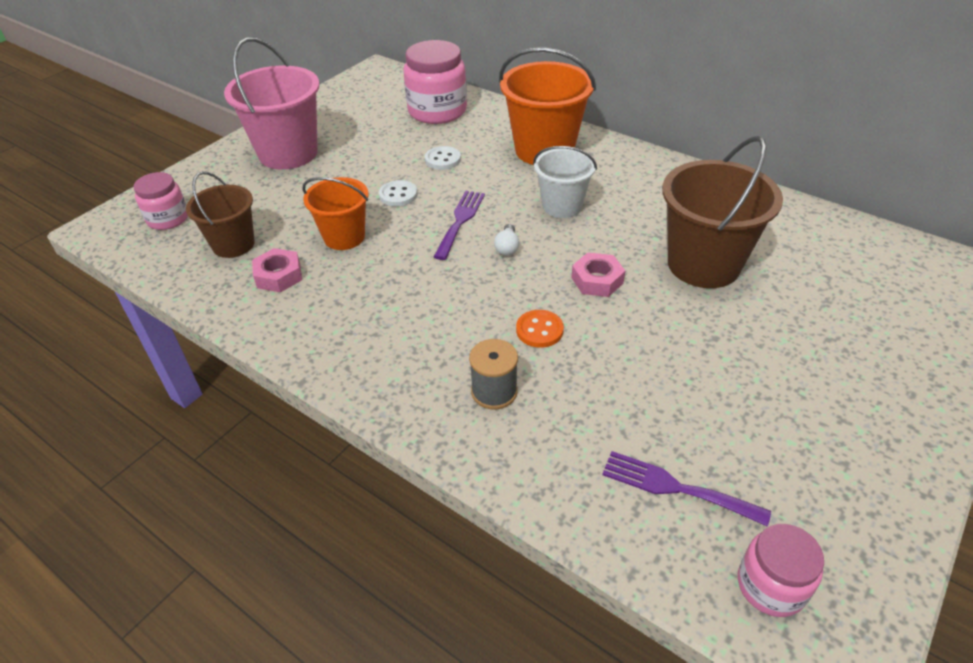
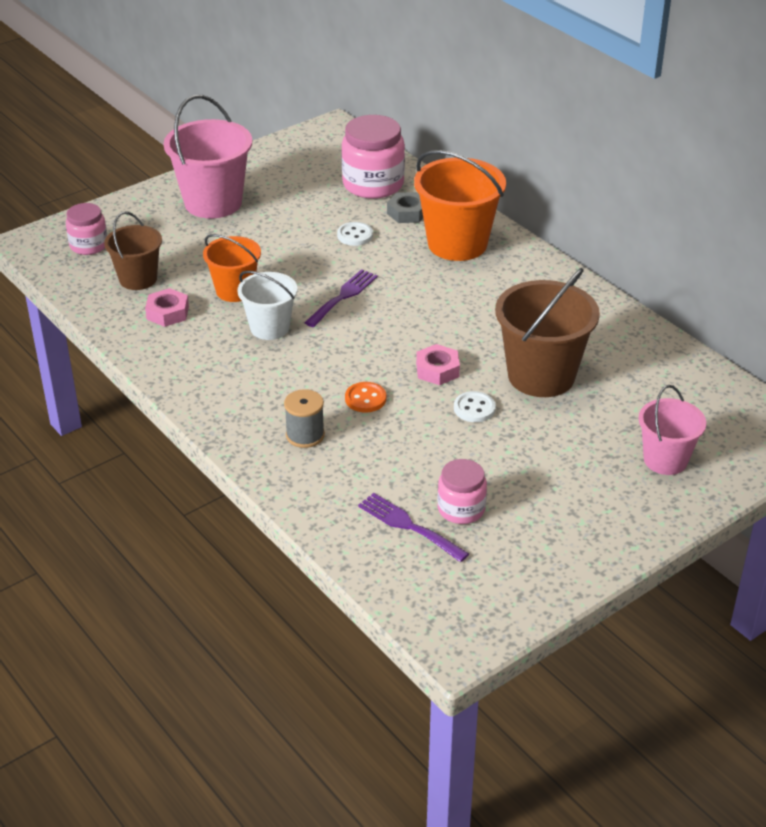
camera: 15 degrees right, 5 degrees down
(398, 195) = (298, 262): white button -> white button (474, 408)
(482, 130) = (407, 213): none -> grey nut
(507, 247) = (373, 327): white light bulb -> none
(562, 206) = (443, 300): white bucket -> white bucket (269, 328)
(771, 585) = (439, 595): pink jar -> pink jar (461, 509)
(887, 330) = (665, 460): none -> pink bucket

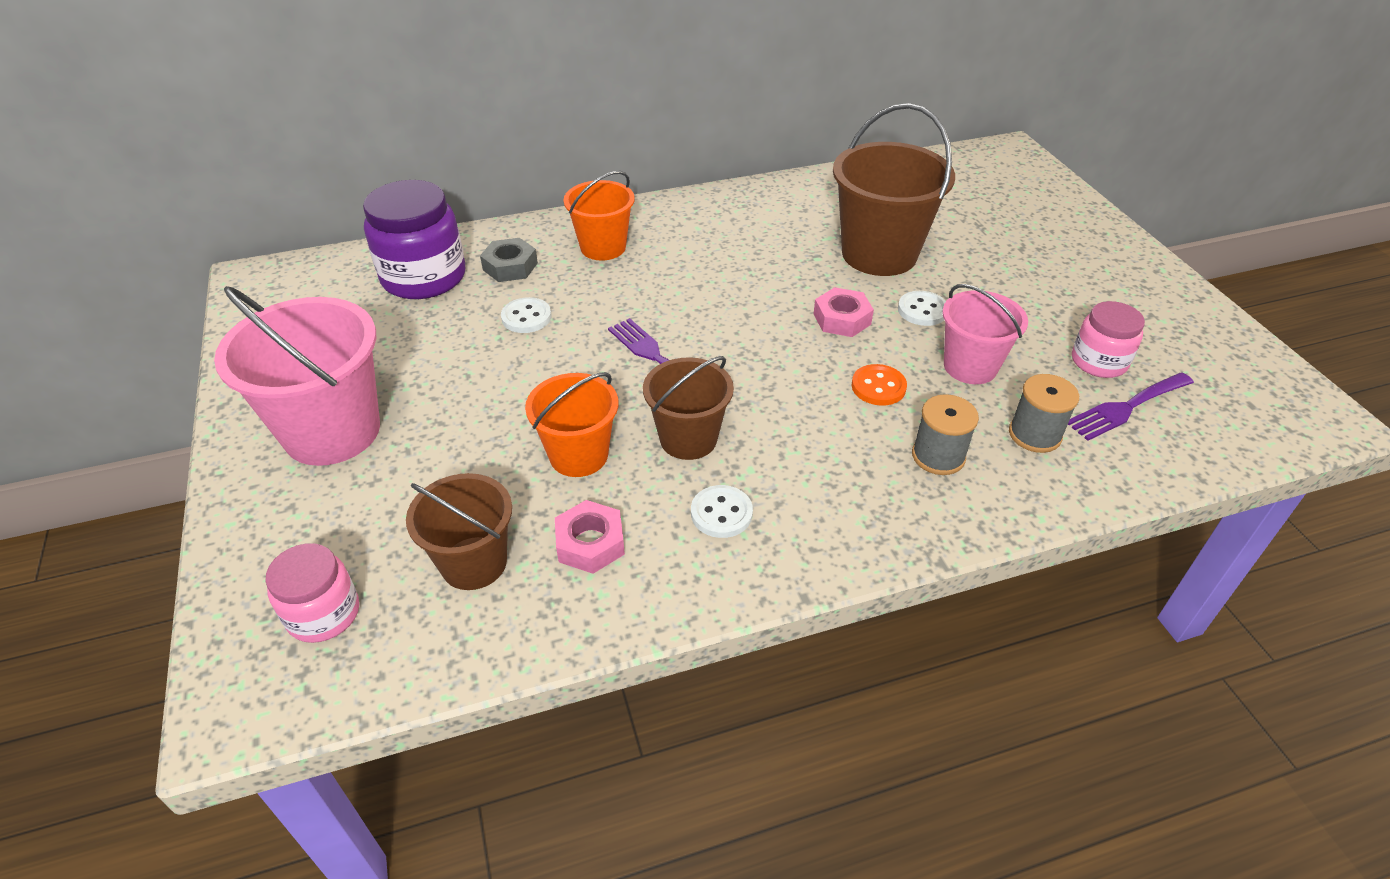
camera: 70 degrees left, 5 degrees up
(211, 354) = (721, 513): none -> white button
(269, 328) = (688, 439): white bucket -> brown bucket
(351, 479) = (1034, 434): none -> grey spool
(373, 184) = (424, 277): pink jar -> purple jar
(457, 244) = (603, 247): orange bucket -> orange bucket, size x0.61
(665, 460) = (1034, 220): pink bucket -> pink bucket (970, 366)

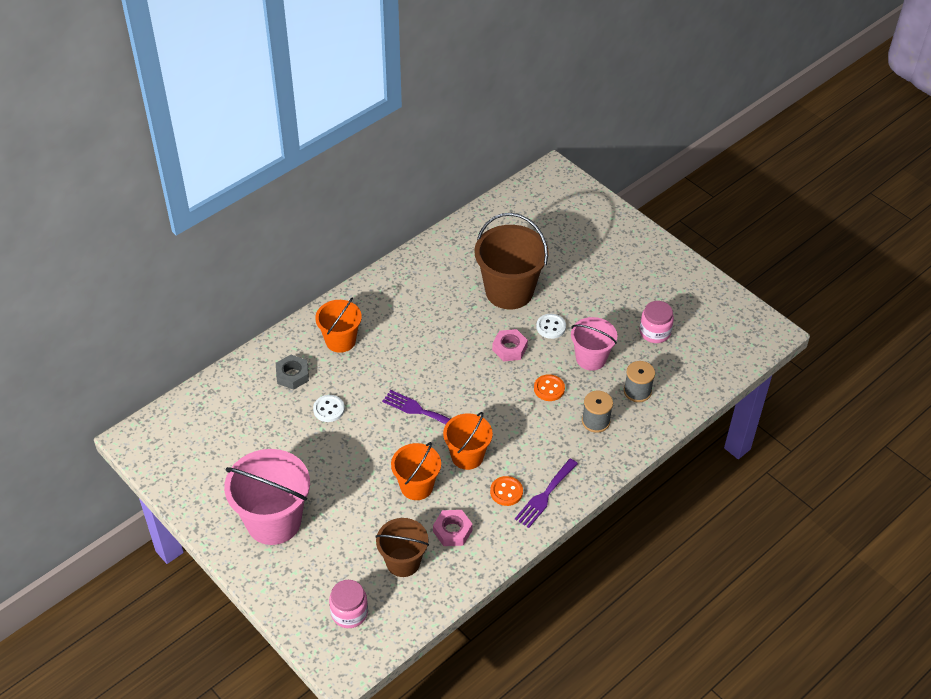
camera: 25 degrees left, 5 degrees up
(424, 277) = (244, 401): purple jar -> none
(688, 439) = (467, 456): brown bucket -> orange bucket
(721, 513) = (506, 492): white button -> orange button
(1126, 408) = (676, 358): purple fork -> purple fork (545, 495)

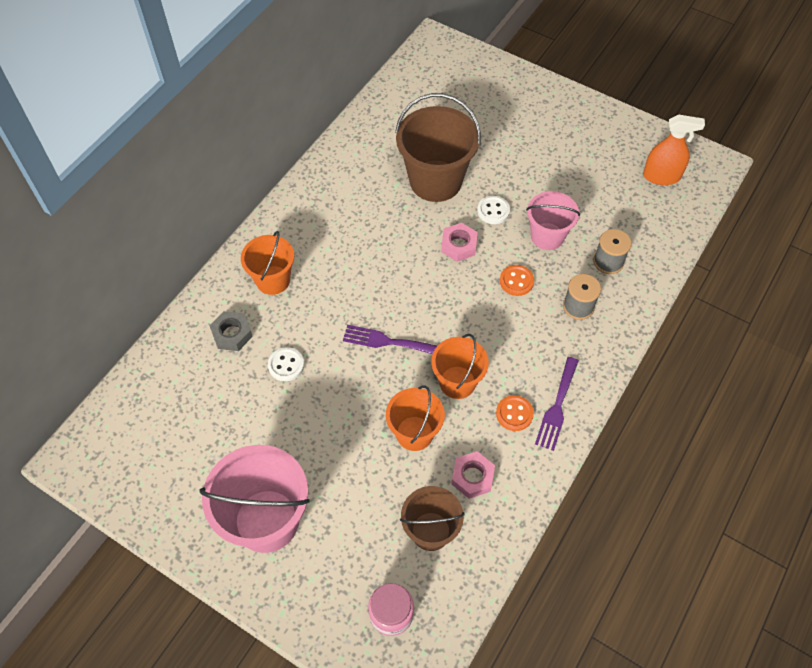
camera: 15 degrees left, 10 degrees up
(655, 332) = (601, 191): pink jar -> none
(716, 331) = (661, 176): none -> orange spray bottle

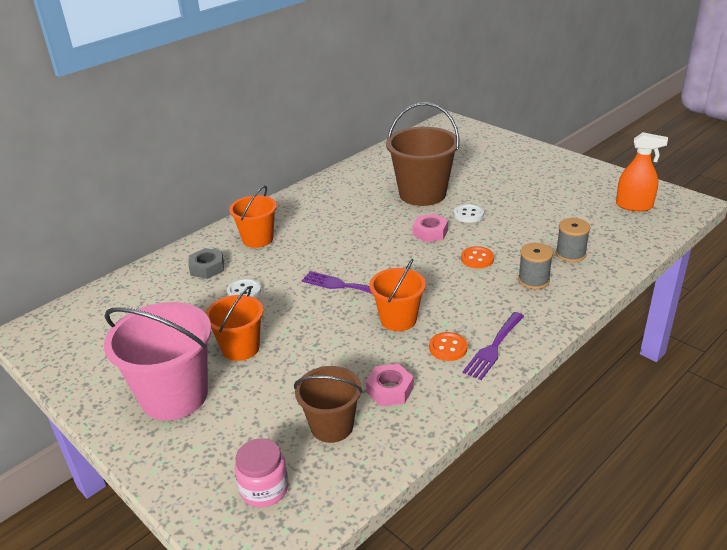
camera: 15 degrees right, 25 degrees down
(414, 433) = (343, 350): orange bucket -> orange bucket (241, 348)
(547, 236) = (514, 233): pink bucket -> none

